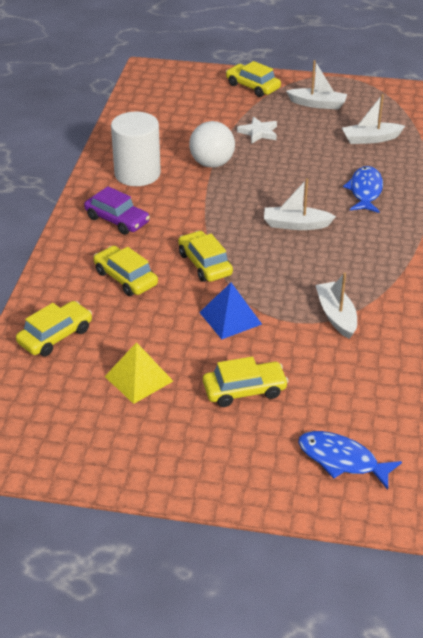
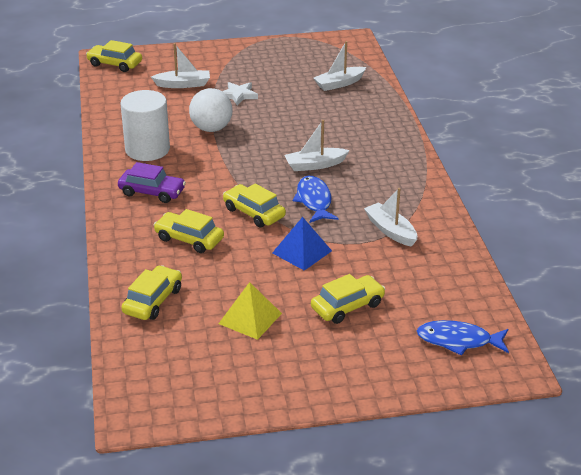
camera: 20 degrees left, 5 degrees down
(252, 86) = (210, 57): yellow car -> yellow car (115, 64)
(317, 104) = (277, 63): white boat -> white boat (183, 84)
(365, 191) = (358, 127): blue fish -> blue fish (314, 201)

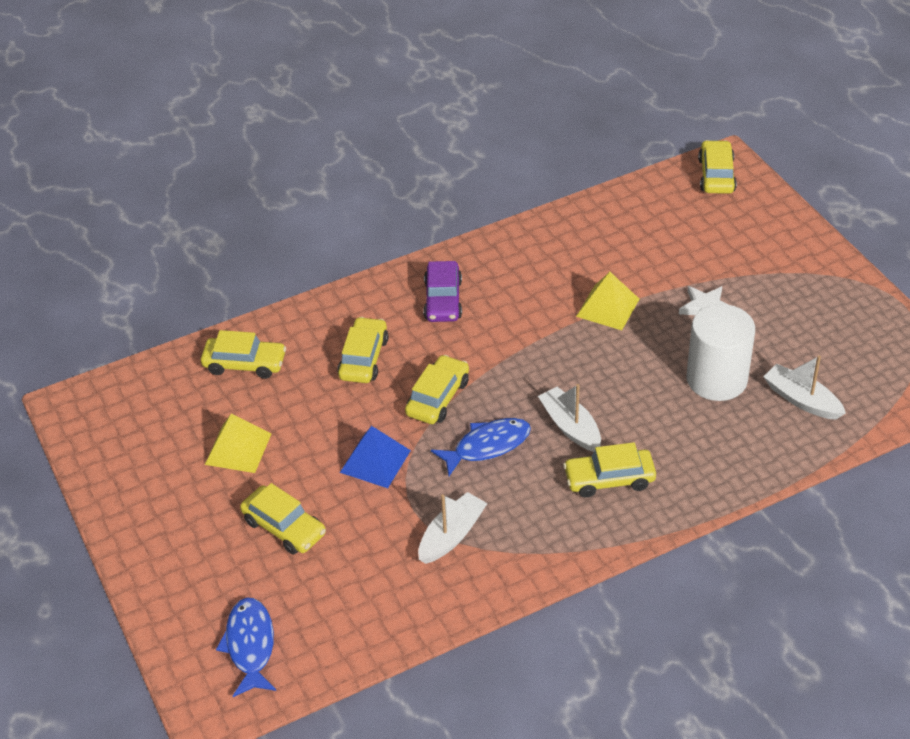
camera: 75 degrees right, 10 degrees up
(147, 149) = (530, 268): white cylinder -> white cylinder (716, 379)
(183, 84) = (702, 250): white boat -> none
(211, 128) = (607, 307): white ball -> yellow pyramid
(370, 160) = (609, 479): none -> yellow car

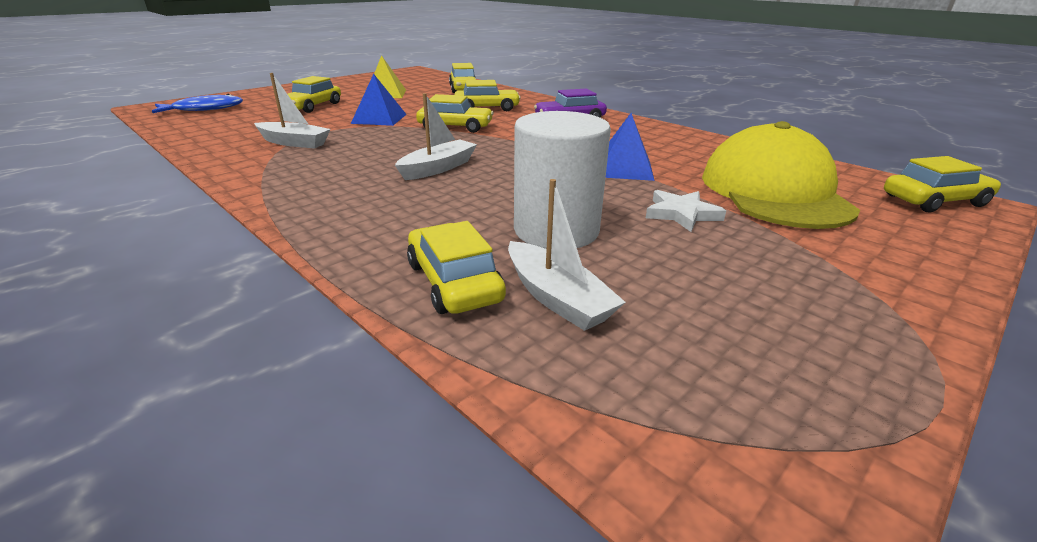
camera: 70 degrees right, 15 degrees down
(487, 446) = (403, 144): blue fish -> none
(607, 307) = (624, 168): yellow pyramid -> blue pyramid
(609, 479) = (365, 189): yellow car -> yellow car (454, 282)
(680, 243) = (774, 191): none -> yellow cap
(801, 400) = (557, 298): white boat -> white boat turned 120 degrees clockwise

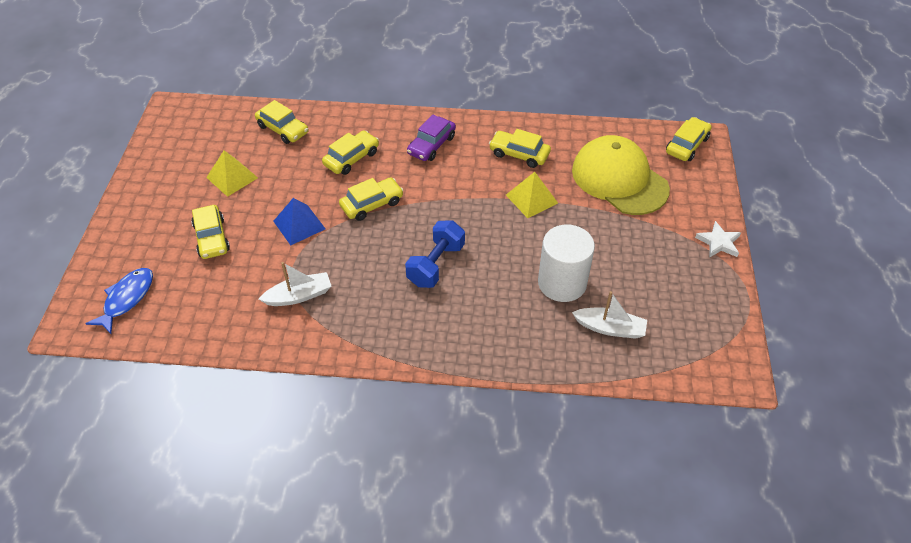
camera: 40 degrees left, 20 degrees up
(438, 168) = (436, 264): white boat -> blue dumbbell
(454, 282) = (564, 347): yellow car -> yellow car (519, 154)
(624, 168) = (531, 199): blue pyramid -> yellow pyramid
(681, 214) = (598, 231): white star -> white star (718, 242)

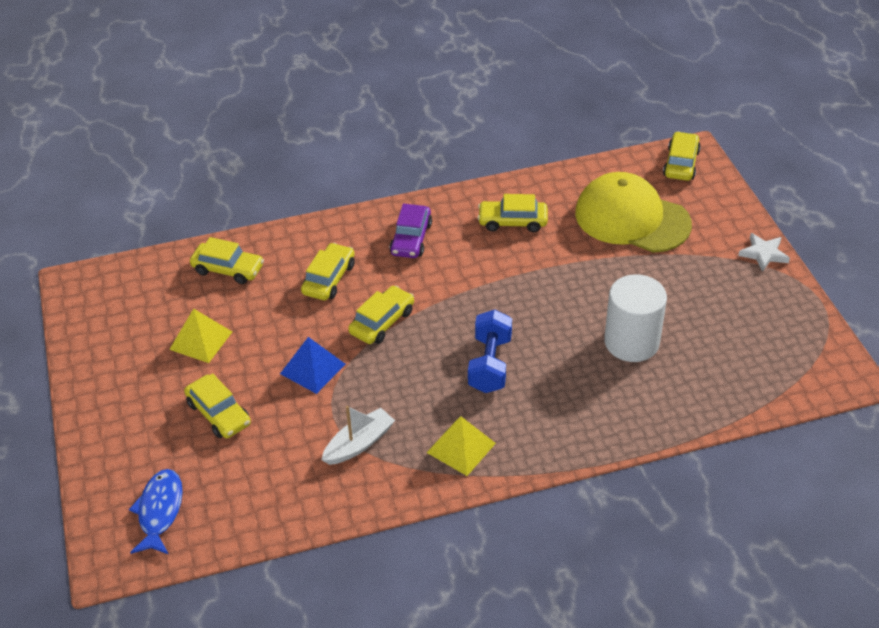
camera: 20 degrees left, 5 degrees down
(531, 199) = (552, 265): yellow pyramid -> yellow pyramid (461, 447)
(610, 328) = (703, 372): white boat -> none

